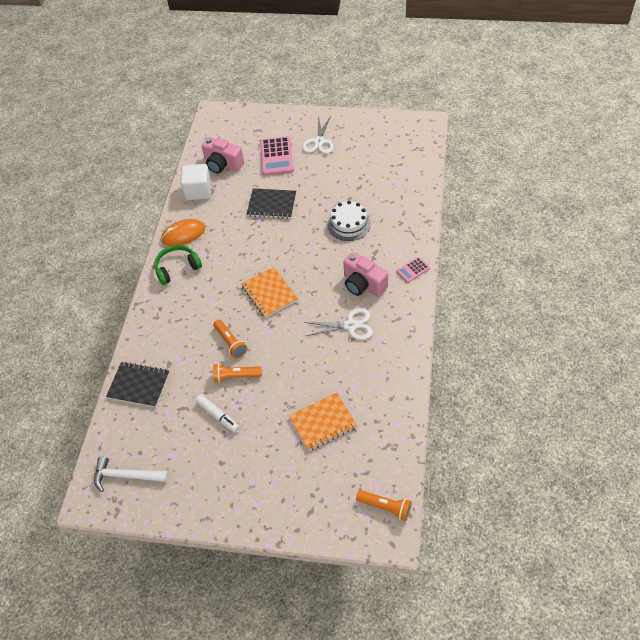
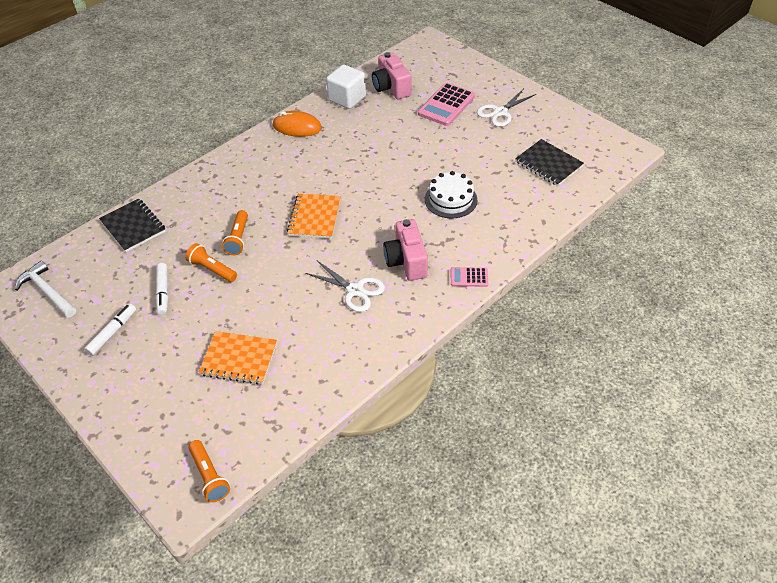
camera: 35 degrees right, 5 degrees down
(177, 268) = (263, 151): green headphones -> none
(213, 468) = (112, 332): none -> white marker
(272, 205) = (398, 143): black notebook -> black notebook (548, 164)

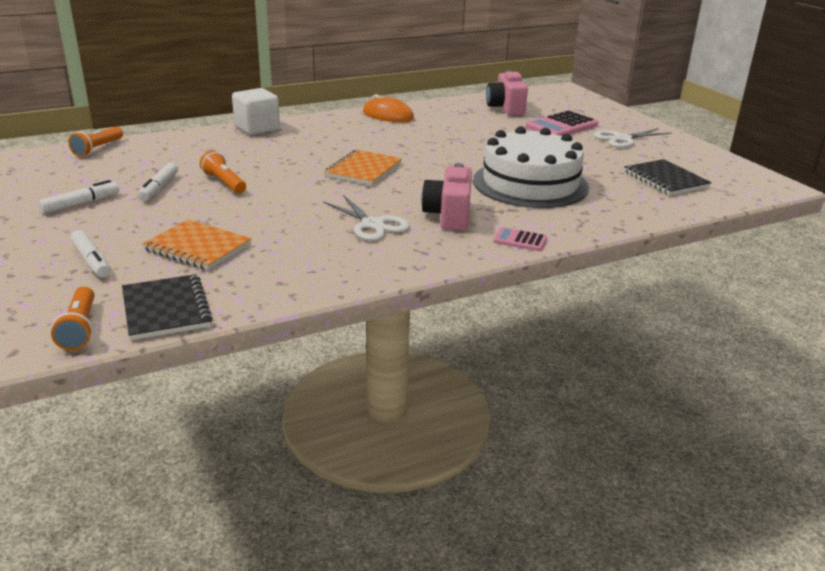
camera: 15 degrees right, 20 degrees down
(47, 291) = (45, 167): white hammer -> none
(133, 226) = (169, 144): black notebook -> black notebook (166, 309)
(168, 400) = (91, 261): none -> white marker
(238, 238) = (269, 169): orange flashlight -> orange flashlight (98, 149)
(347, 98) = (453, 107): white cube -> white cube (257, 128)
(451, 199) = (530, 183): white cake -> white cake, size x1.77

